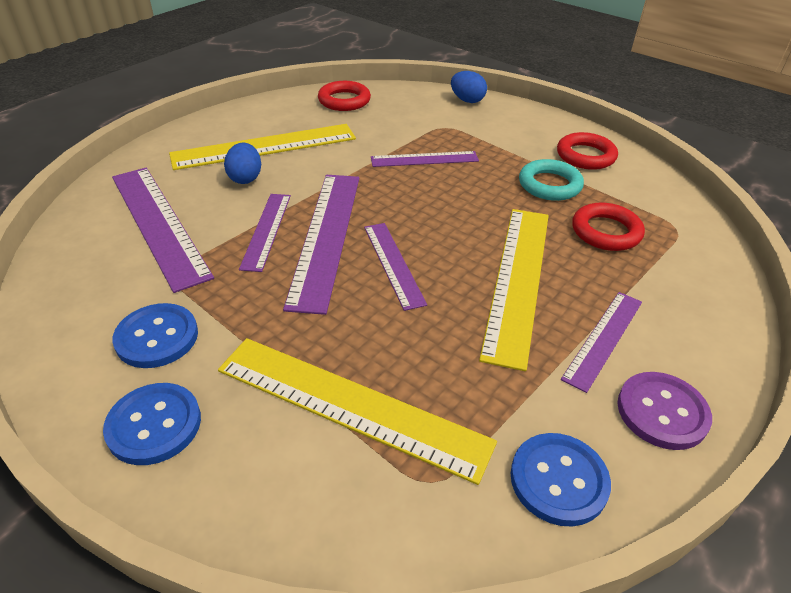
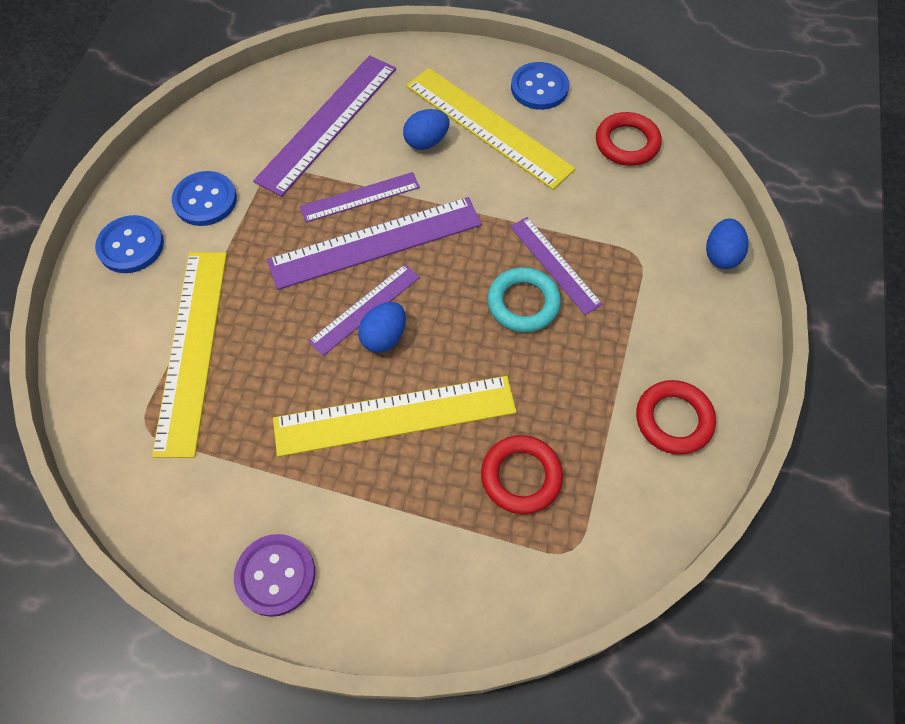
camera: 65 degrees right, 20 degrees up
(432, 261) = (384, 337): none -> blue egg
(549, 185) = (581, 398): turquoise ring -> turquoise ring (523, 303)
(558, 480) = (176, 510): blue button -> blue button (539, 88)
(603, 338) = (346, 509): purple ruler -> none

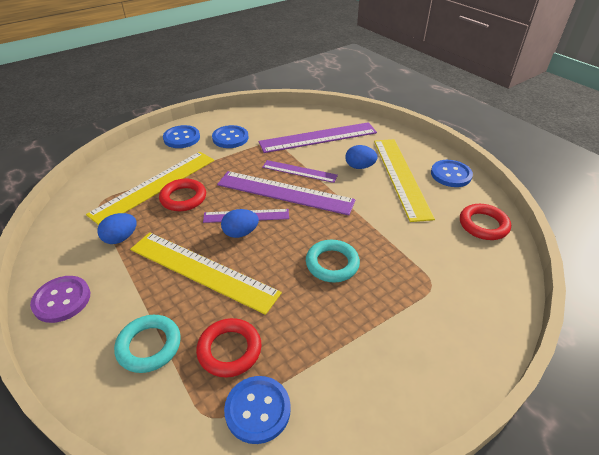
camera: 40 degrees right, 20 degrees down
(438, 538) = (149, 346): none -> turquoise ring
(555, 264) = (372, 257): purple ruler -> none
(605, 508) = (257, 410): none -> blue button
(673, 420) = (361, 393): red ring -> red ring (183, 198)
(721, 255) = (497, 319): blue egg -> blue egg (121, 238)

